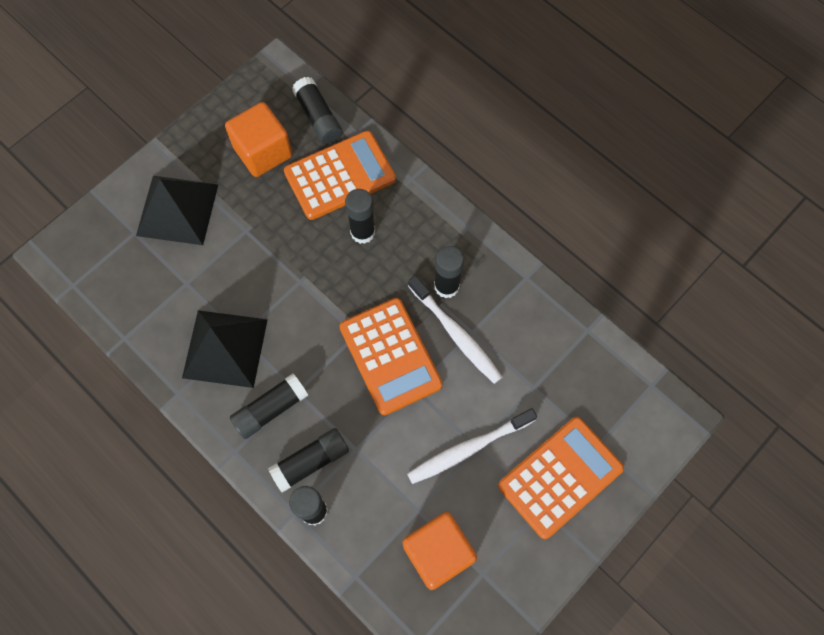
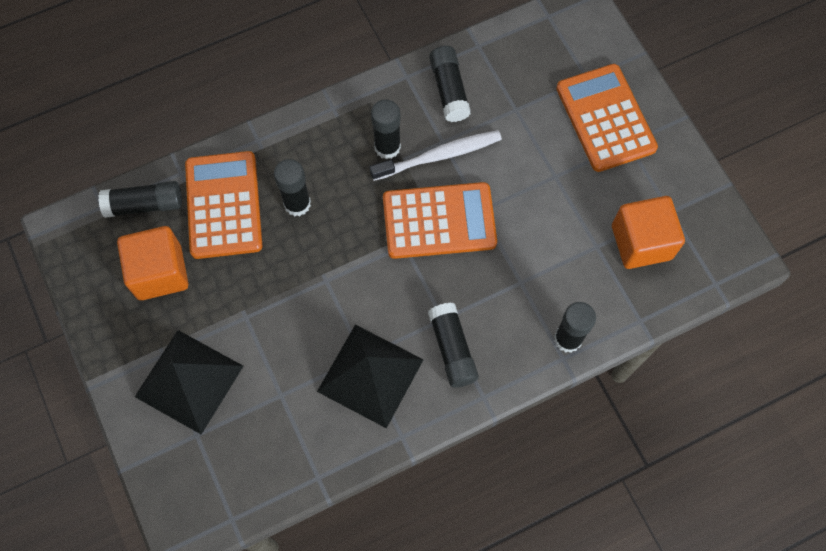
camera: 70 degrees left, 0 degrees up
(311, 462) = (519, 327): black glue stick -> black glue stick (449, 89)
(468, 449) = (554, 184): white toothbrush -> none

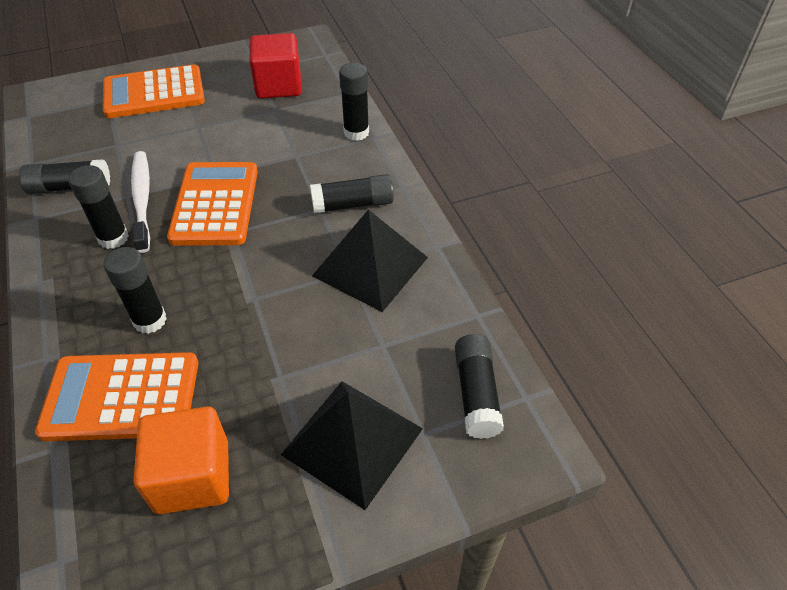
camera: 85 degrees left, 20 degrees down
(145, 205) = (81, 496): black glue stick -> black glue stick (476, 393)
(641, 242) = (278, 86): orange cube -> red cube

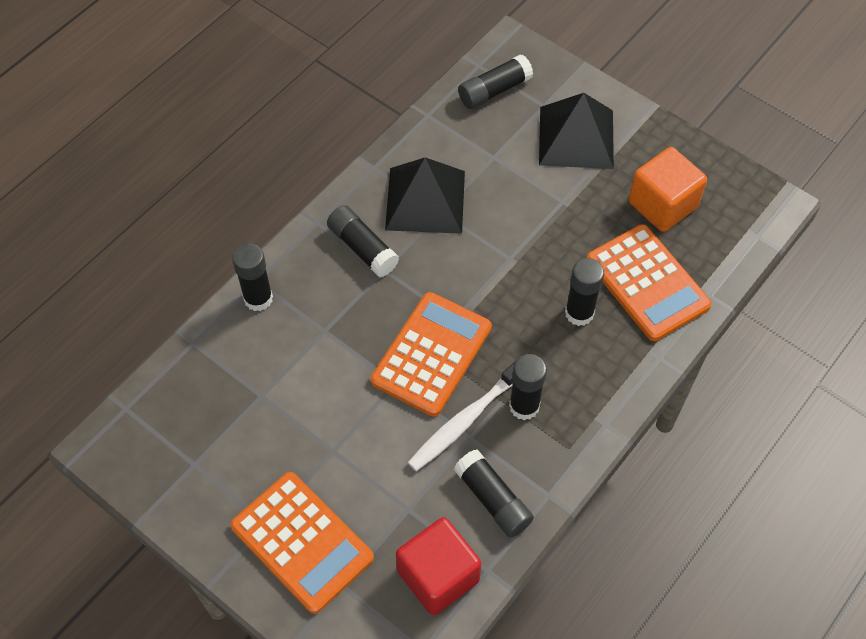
camera: 120 degrees left, 10 degrees up
(215, 204) = (431, 354): orange calculator -> orange calculator turned 150 degrees clockwise
(278, 86) = (216, 418): red cube -> red cube (438, 576)

